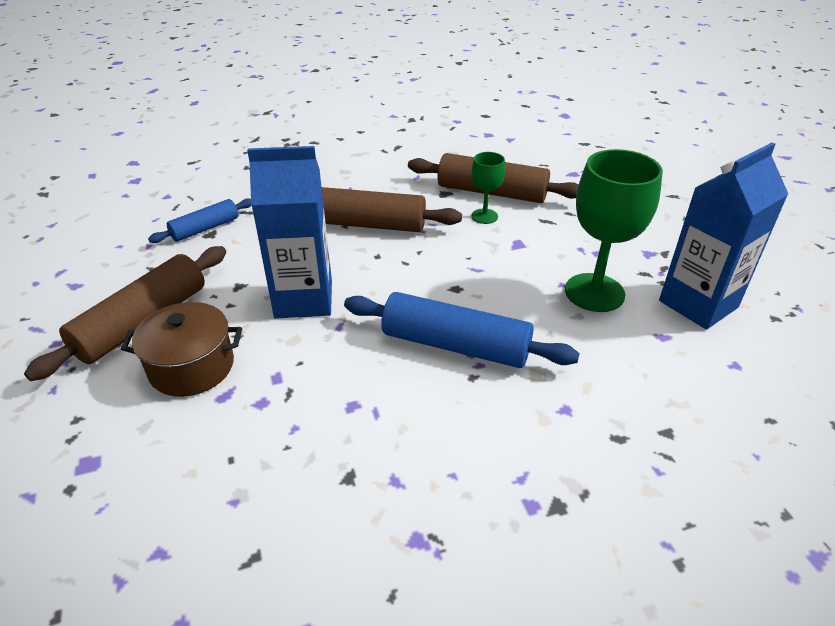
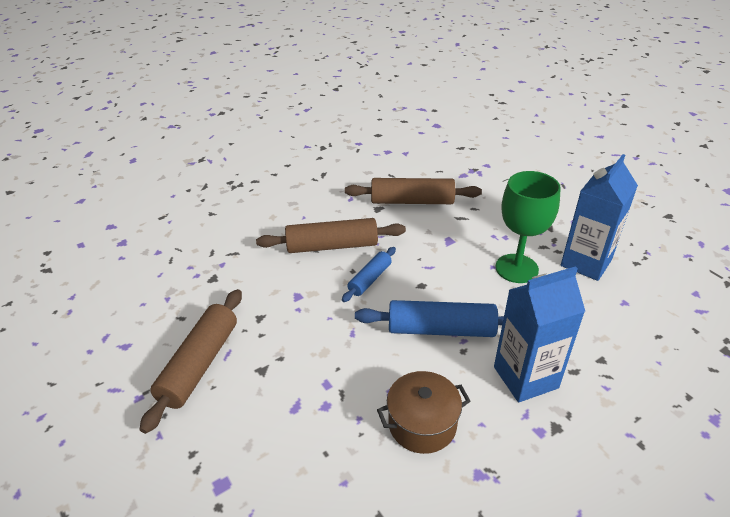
camera: 15 degrees left, 0 degrees up
(192, 367) = (258, 391): brown pot -> brown pot (422, 424)
(205, 228) = (206, 274): blue rolling pin -> blue rolling pin (370, 279)
(304, 299) = (315, 318): blue carton -> blue carton (525, 377)
(484, 216) = (415, 222): green goblet -> none

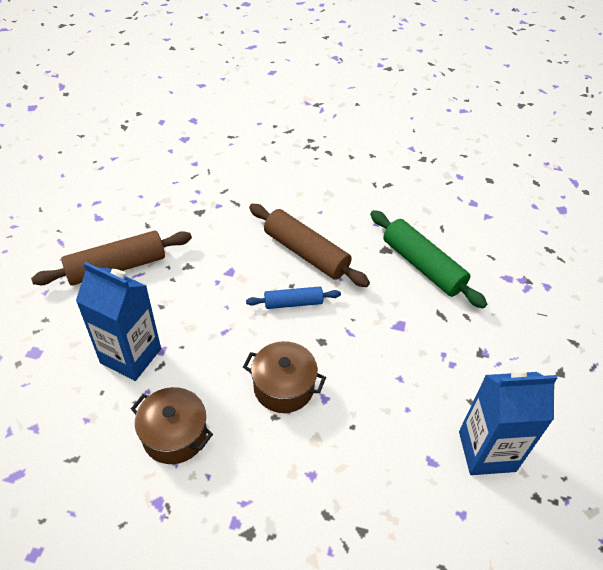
camera: 45 degrees right, 10 degrees up
(412, 201) = (423, 266): brown rolling pin -> green rolling pin
(441, 329) = (283, 387): blue rolling pin -> brown pot
(516, 268) = (416, 398): green goblet -> none
(525, 377) = (285, 480): blue carton -> blue carton (131, 356)

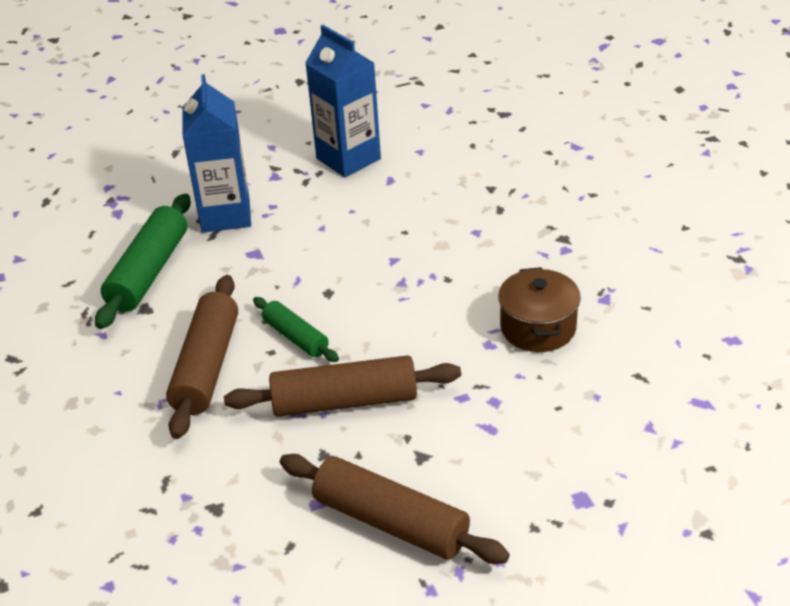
camera: 120 degrees left, 10 degrees down
(131, 356) = (495, 416): blue carton -> blue carton (225, 215)
(217, 295) = (344, 401): none -> brown rolling pin
(283, 387) = (409, 289): brown pot -> none
(293, 303) = (296, 337): blue rolling pin -> green rolling pin

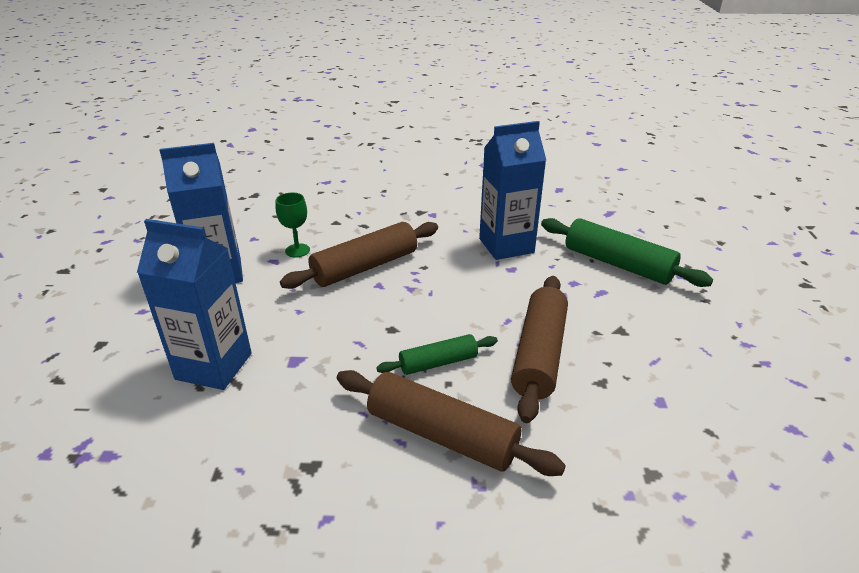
camera: 70 degrees left, 5 degrees down
(148, 272) = (249, 449): green rolling pin -> green rolling pin (618, 264)
(391, 522) = (690, 364): brown rolling pin -> brown rolling pin (365, 267)
(418, 186) = (297, 250): none -> green goblet
(538, 327) = (506, 245): brown pot -> blue carton

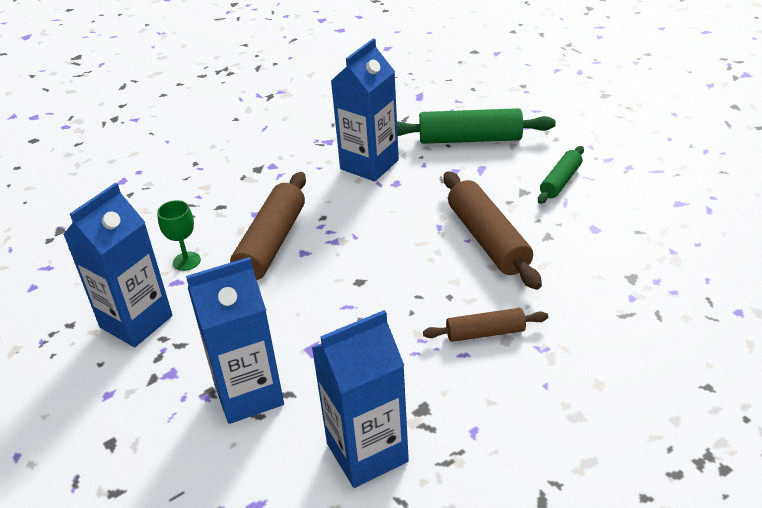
camera: 35 degrees left, 5 degrees up
(227, 472) = (367, 452): none -> blue carton
(438, 363) = (425, 286): green rolling pin -> green rolling pin (560, 181)
(442, 435) = (485, 333): brown rolling pin -> brown rolling pin, size x0.58

